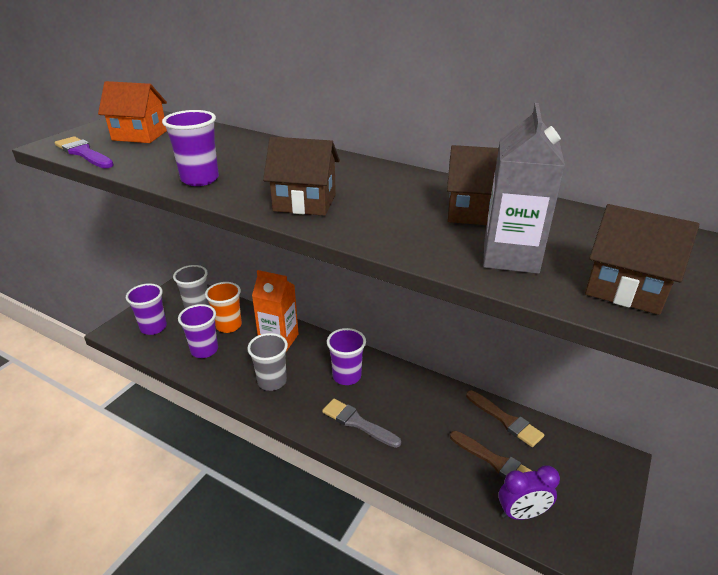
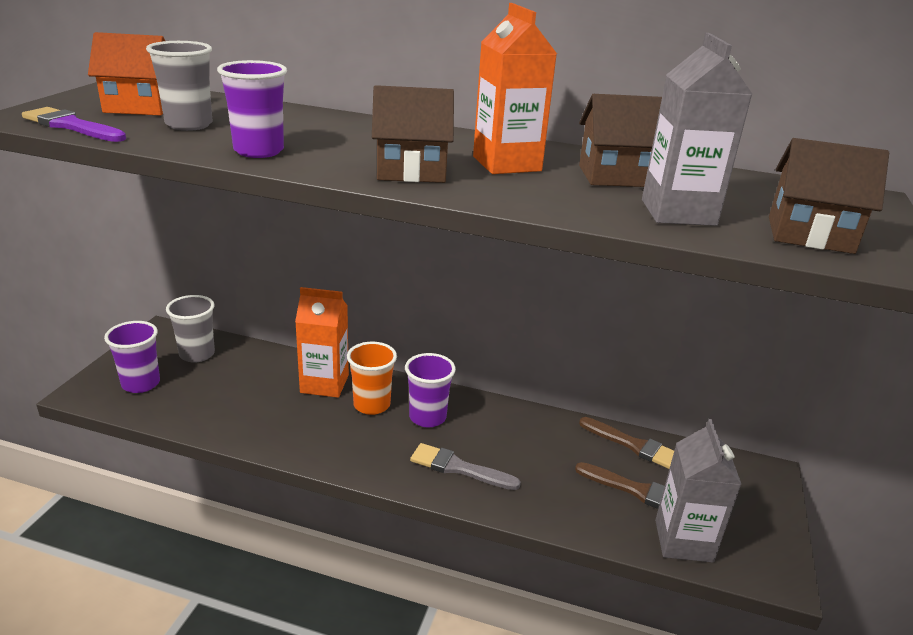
camera: 15 degrees left, 5 degrees down
(204, 350) = (225, 405): purple cup -> none
(228, 325) = (249, 373): orange cup -> orange cup (372, 405)
(272, 381) = (331, 433): grey cup -> grey cup (189, 125)
(388, 197) = (506, 164): none -> orange carton
(522, 513) = (683, 541): purple clock -> grey carton

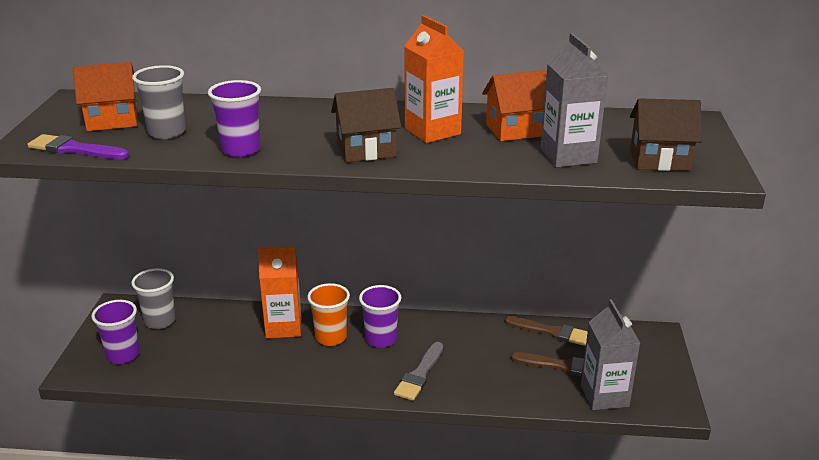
camera: 10 degrees left, 0 degrees up
(458, 468) = (419, 374): grey brush -> grey brush turned 75 degrees counterclockwise
(616, 176) = (515, 130): brown house -> orange house

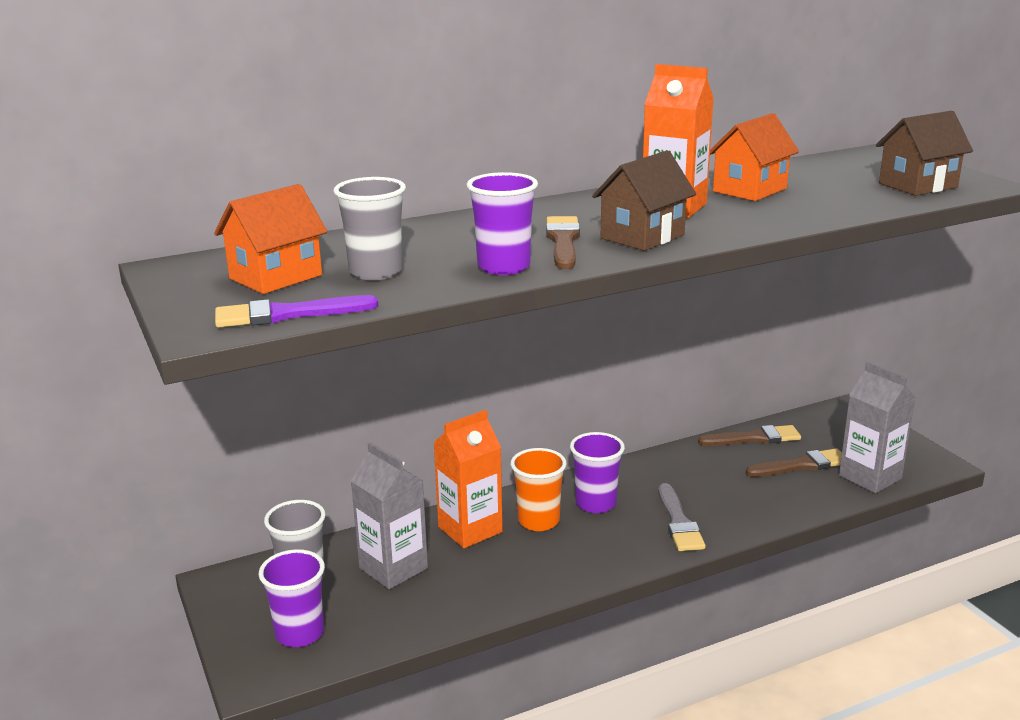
camera: 30 degrees left, 5 degrees down
(310, 140) = (563, 241): none -> brown brush
(568, 156) = (838, 199): grey carton -> grey carton (393, 568)

